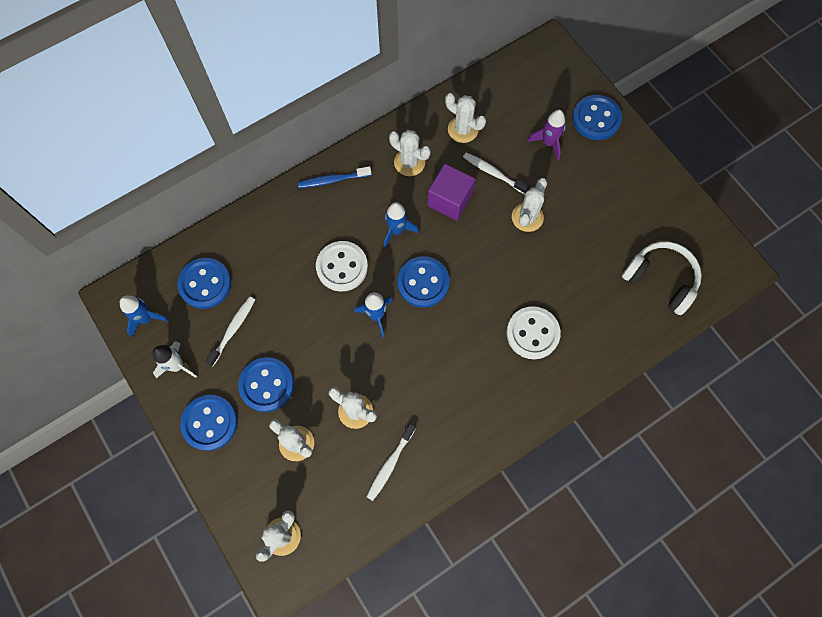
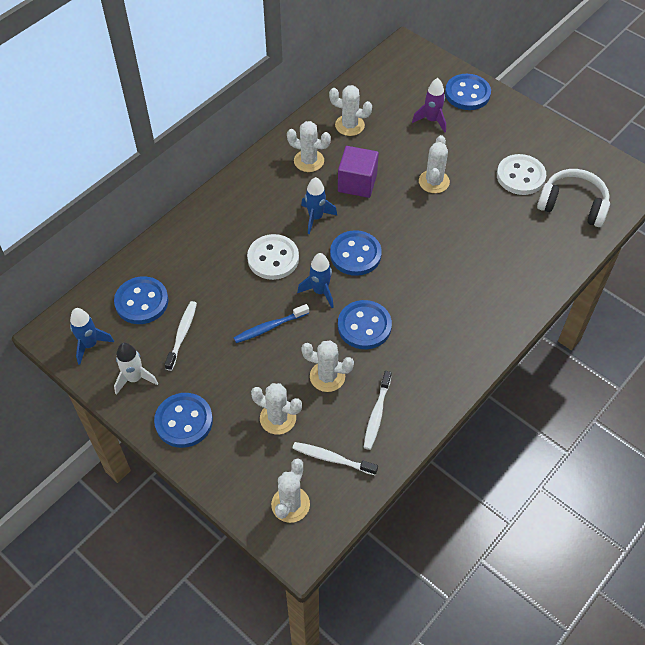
camera: 15 degrees left, 15 degrees down
(266, 385) = (231, 374): blue button -> blue button (364, 326)
(332, 180) = (240, 189): blue toothbrush -> blue toothbrush (269, 327)
(493, 173) = (390, 153): white toothbrush -> white toothbrush (332, 458)
(532, 333) = (473, 273): white button -> white button (520, 176)

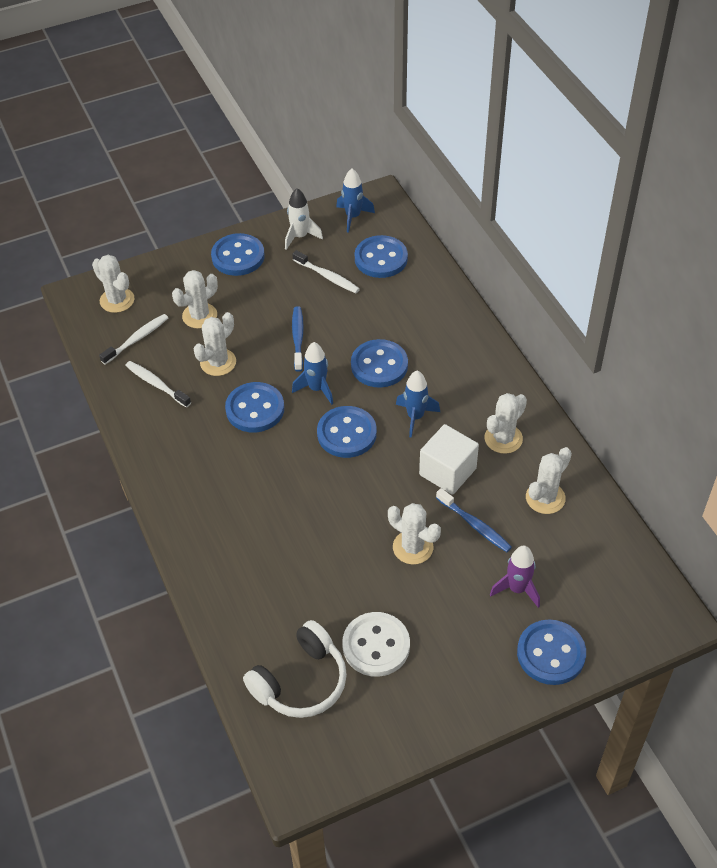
camera: 115 degrees right, 5 degrees down
(273, 258) = (379, 365): white button -> blue button
(357, 183) = (447, 472): purple cube -> white cube
(394, 155) = (475, 525): none -> blue toothbrush

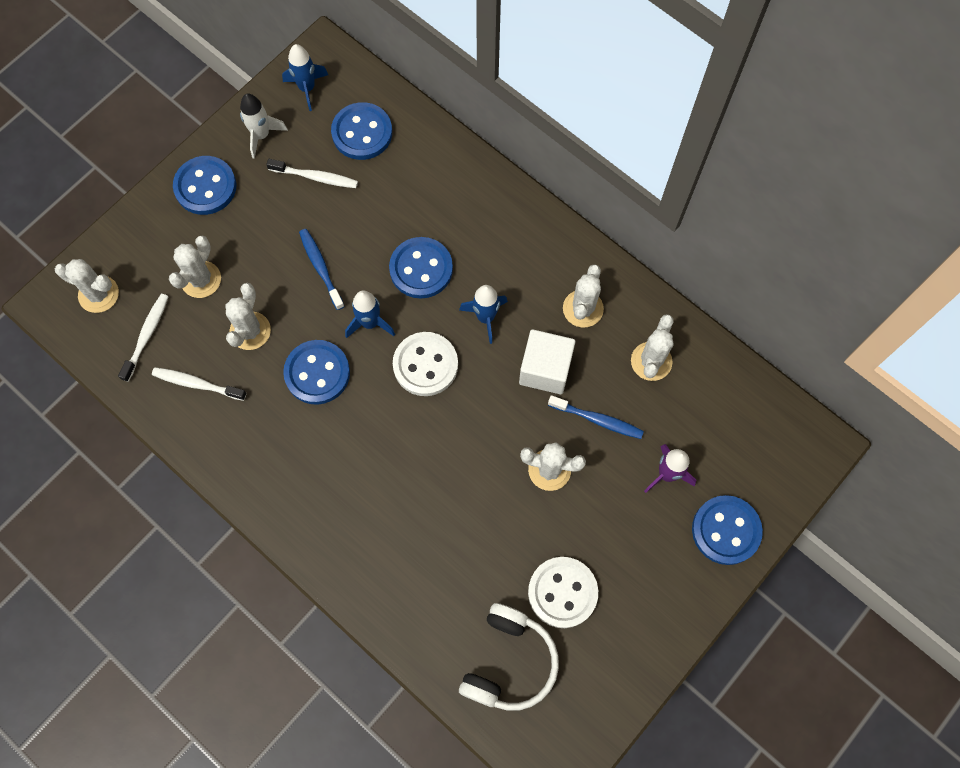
camera: 25 degrees left, 20 degrees up
(346, 433) = (425, 365): blue button -> white button

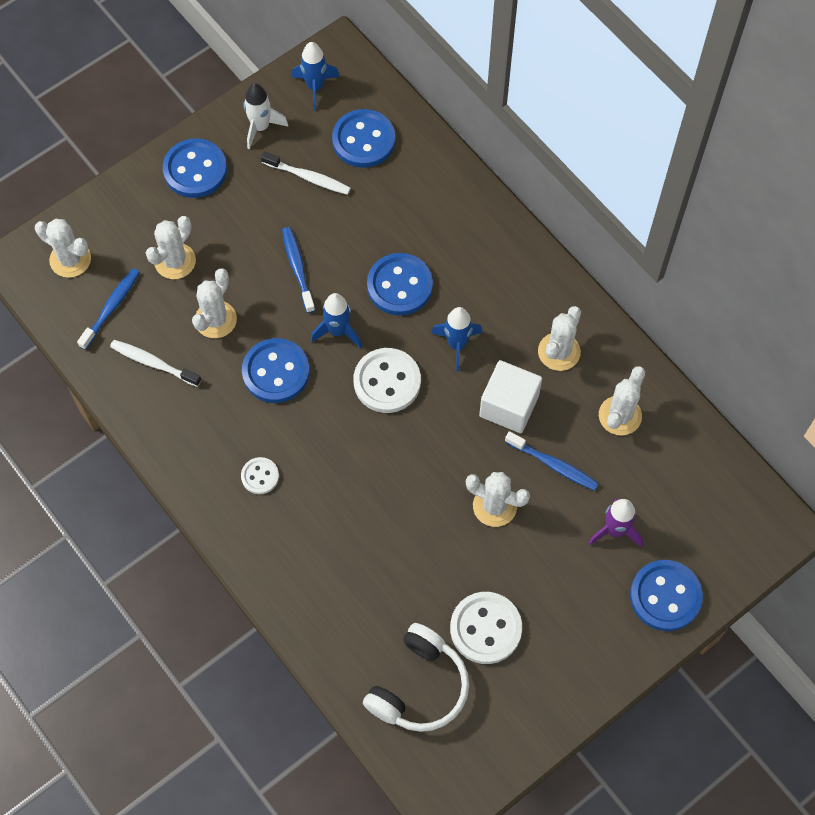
camera: 10 degrees right, 5 degrees down
(147, 335) = (111, 308): white toothbrush -> blue toothbrush
(319, 479) = (260, 476): none -> white button

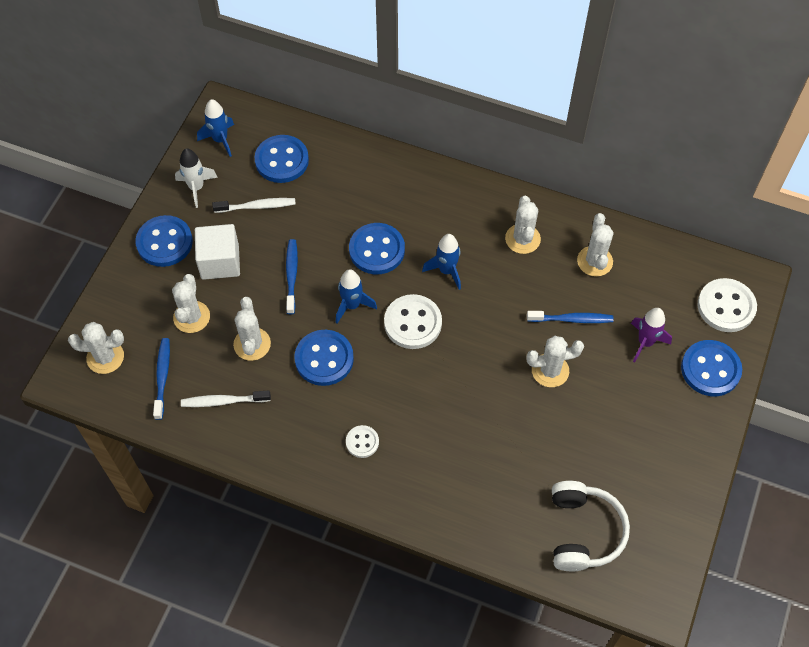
camera: 30 degrees left, 5 degrees down
(298, 268) = (291, 275): blue toothbrush -> blue toothbrush turned 45 degrees clockwise
(485, 628) = (602, 462): white button -> white button (726, 306)
(509, 406) = (512, 294): white cube -> white cube (220, 262)

